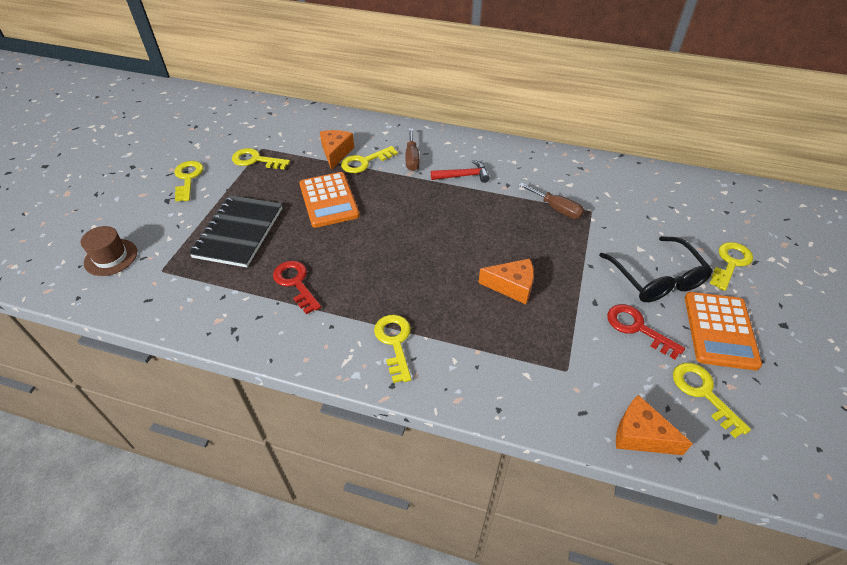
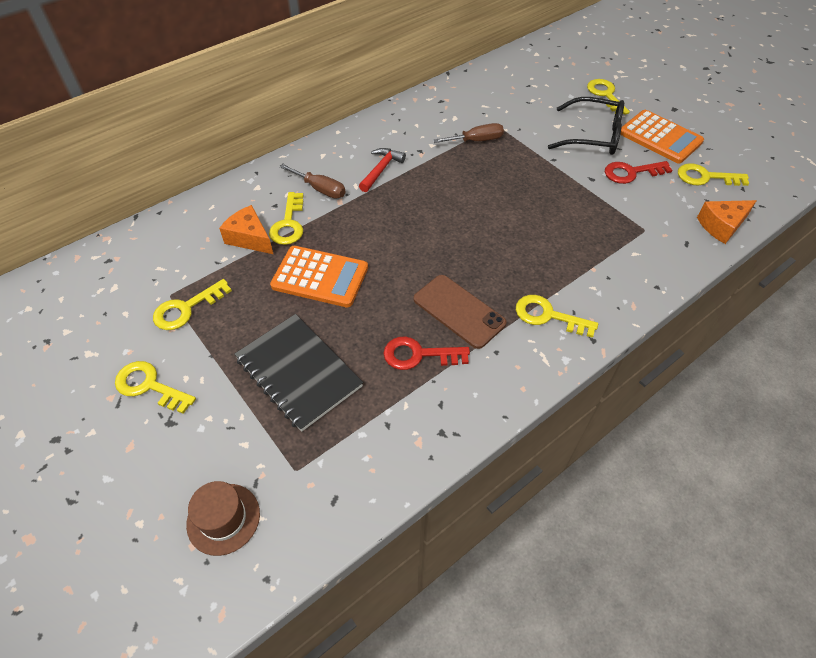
camera: 55 degrees left, 5 degrees up
(355, 285) = (459, 311): none -> brown phone
(512, 286) = (541, 213): orange cheese -> none

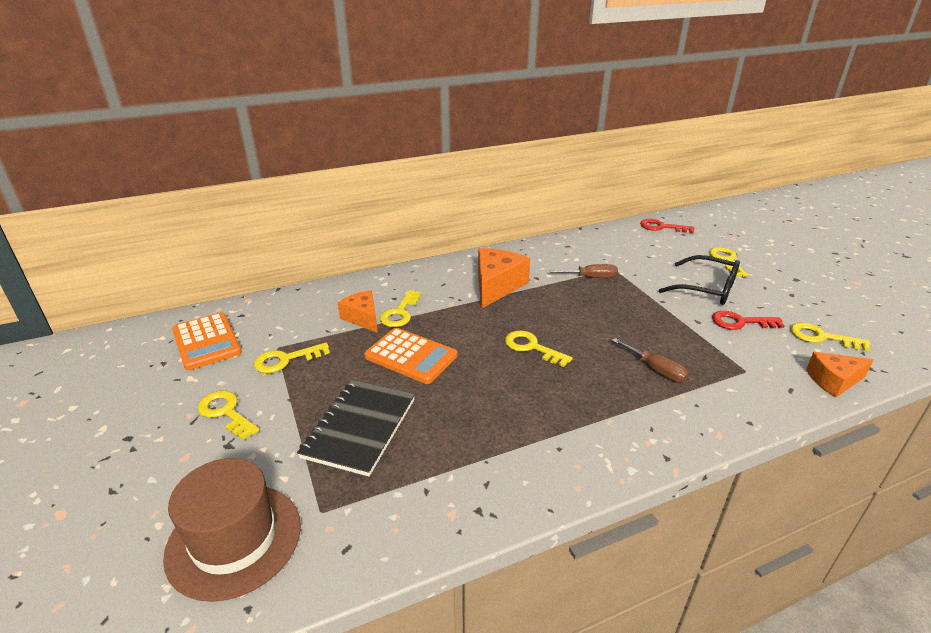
camera: 15 degrees right, 20 degrees down
(223, 518) = (234, 539): brown hat -> brown hat, size x1.74
(299, 372) = (360, 428): black notebook -> black notebook turned 45 degrees clockwise
(320, 189) = (437, 292): brown screwdriver -> brown screwdriver (656, 370)
(381, 169) = (496, 286): red hammer -> orange cheese
(418, 355) = (479, 435): red key -> red key (661, 227)
(459, 311) = (532, 406): brown phone -> none
(548, 316) = (622, 427): yellow key -> yellow key (531, 347)
(660, 137) = (777, 299): orange calculator -> orange calculator (206, 341)

